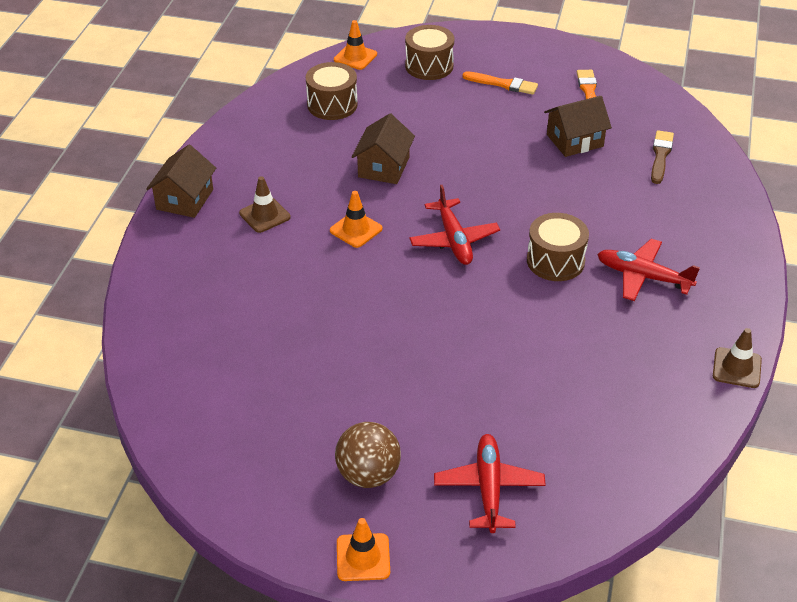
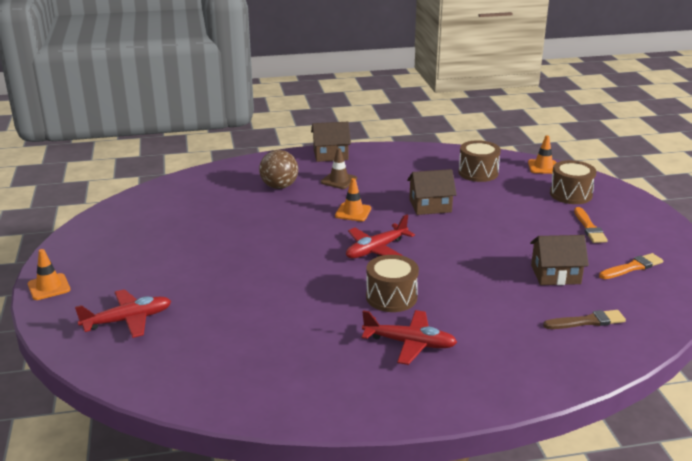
camera: 65 degrees right, 15 degrees down
(368, 475) = (121, 272): brown ball -> brown ball (279, 186)
(574, 140) = (555, 274): brown house -> brown house turned 45 degrees counterclockwise
(643, 276) = (410, 343): red plane -> red plane turned 105 degrees clockwise
(736, 368) = (330, 418): brown traffic cone -> none

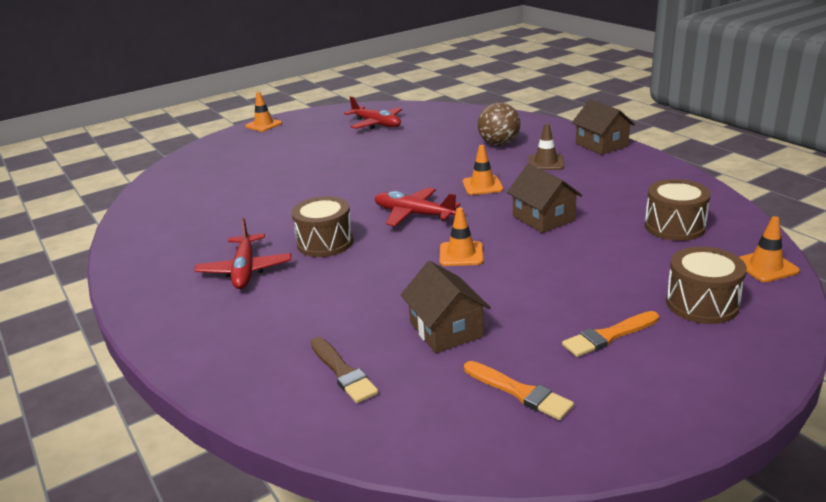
camera: 70 degrees right, 0 degrees up
(128, 320) = (232, 158): red plane -> red plane (376, 124)
(458, 246) = (461, 254): none -> orange traffic cone

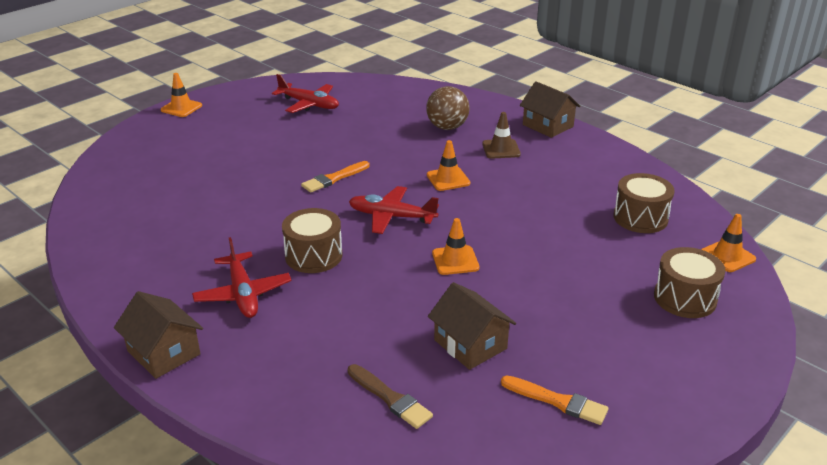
camera: 15 degrees left, 5 degrees up
(543, 218) = (519, 215): brown house -> brown house (164, 352)
(608, 336) = (616, 338): orange brush -> orange brush (334, 178)

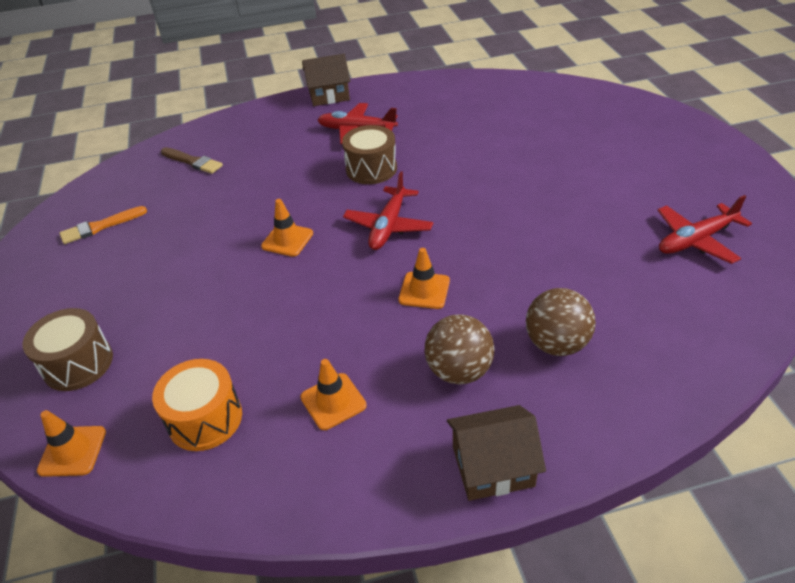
camera: 125 degrees right, 10 degrees up
(181, 108) = (726, 149): orange traffic cone -> orange traffic cone (333, 401)
(334, 178) = (489, 211): orange brush -> none
(390, 398) = (193, 162): brown brush -> brown brush turned 135 degrees counterclockwise
(391, 217) = (388, 226): red plane -> red plane turned 150 degrees clockwise
(470, 344) = (192, 210): brown house -> none
(501, 149) = (459, 371): brown traffic cone -> brown ball
(640, 218) = (205, 419): brown drum -> orange drum

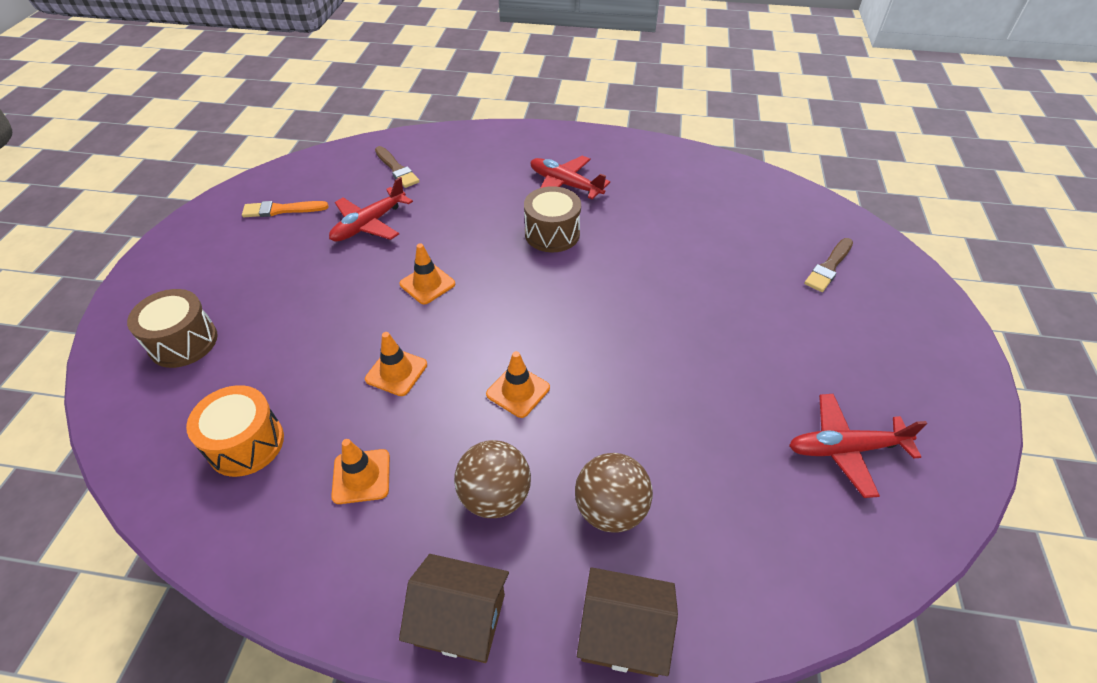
camera: 20 degrees right, 5 degrees up
(72, 451) = (128, 427): orange traffic cone -> orange traffic cone (396, 372)
(329, 95) = (562, 136): brown house -> brown house (623, 633)
(388, 226) = (529, 304): red plane -> red plane (369, 224)
(604, 126) = (829, 267): none -> brown brush

